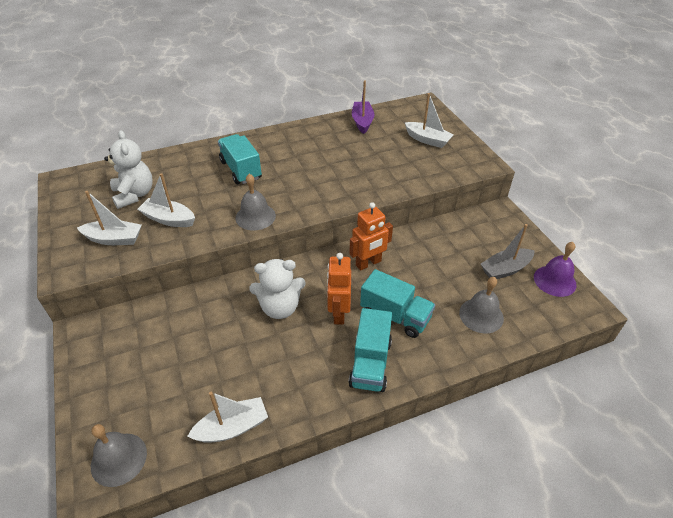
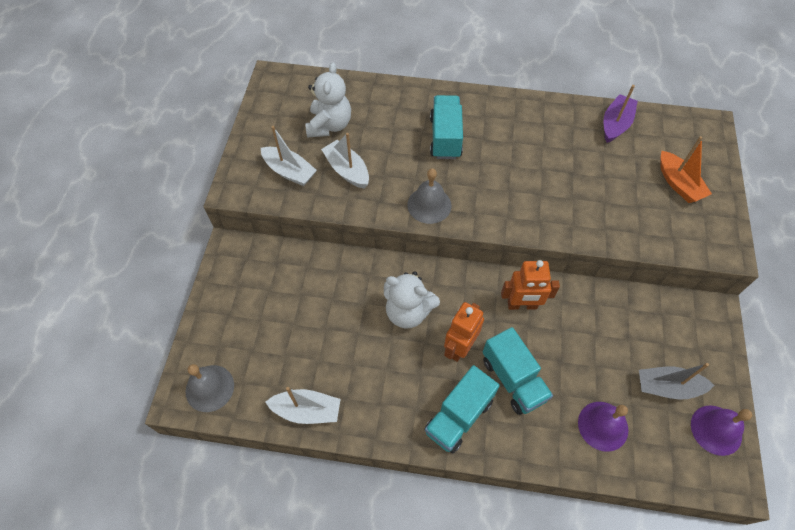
camera: 30 degrees right, 15 degrees up
(427, 140) = (678, 184): white boat -> orange boat
(481, 315) = (603, 426): grey bell -> purple bell

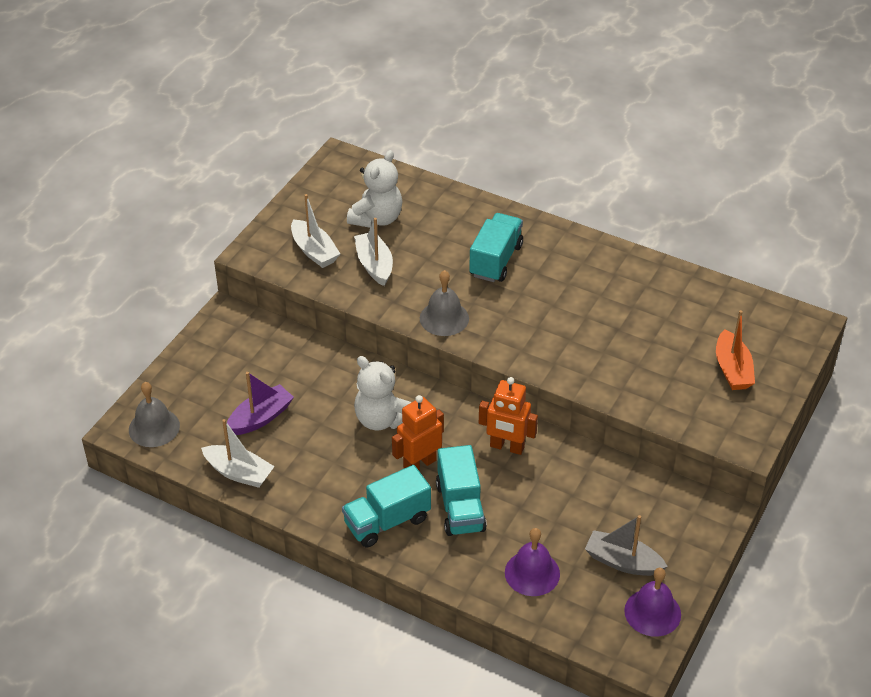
camera: 20 degrees right, 15 degrees down
(615, 124) = (696, 295): purple boat -> purple boat (260, 418)

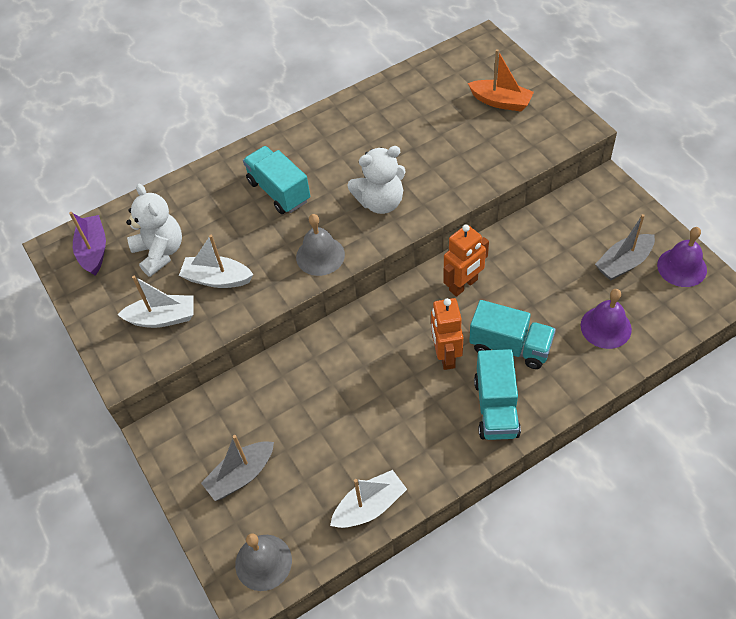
camera: 55 degrees left, 10 degrees up
(219, 380) = (241, 475): none -> grey boat
(260, 418) = (312, 459): purple boat -> purple boat (94, 250)
(382, 419) = (377, 361): white teddy bear -> white teddy bear (380, 202)

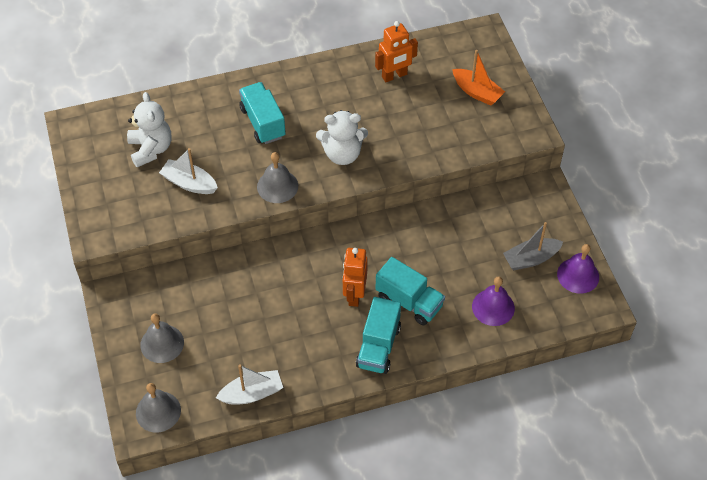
camera: 10 degrees right, 0 degrees up
(94, 250) = (99, 133): purple boat -> none
(163, 318) = (137, 203): white boat -> none
(241, 475) = (162, 343): grey boat -> grey bell
(463, 285) = (391, 241): orange robot -> orange robot (394, 76)

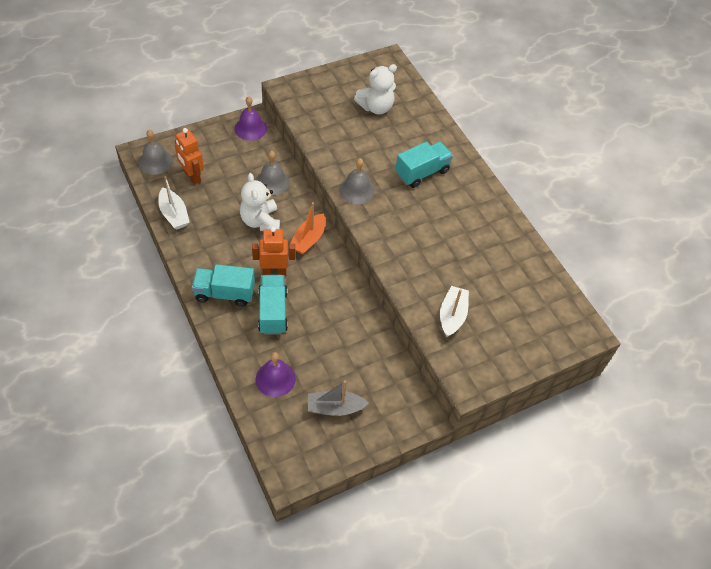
camera: 75 degrees right, 0 degrees up
(162, 343) = (214, 155): grey bell -> grey bell (272, 182)
(189, 183) = (347, 134): white boat -> white boat (452, 315)
(342, 154) = (401, 231): white teddy bear -> white teddy bear (260, 221)
(394, 76) = (505, 261): orange robot -> orange robot (192, 176)
(409, 301) = (273, 312): turquoise truck -> turquoise truck turned 150 degrees clockwise
(477, 92) = (505, 331): orange boat -> orange boat (308, 239)
(531, 259) = (334, 408): grey boat -> grey boat turned 60 degrees counterclockwise
(578, 275) = (322, 451): purple bell -> purple bell (250, 128)

